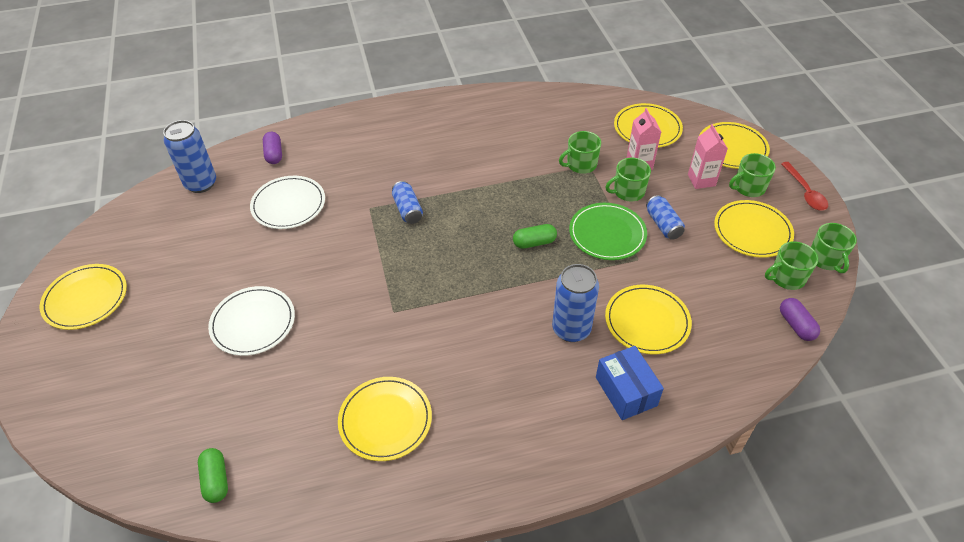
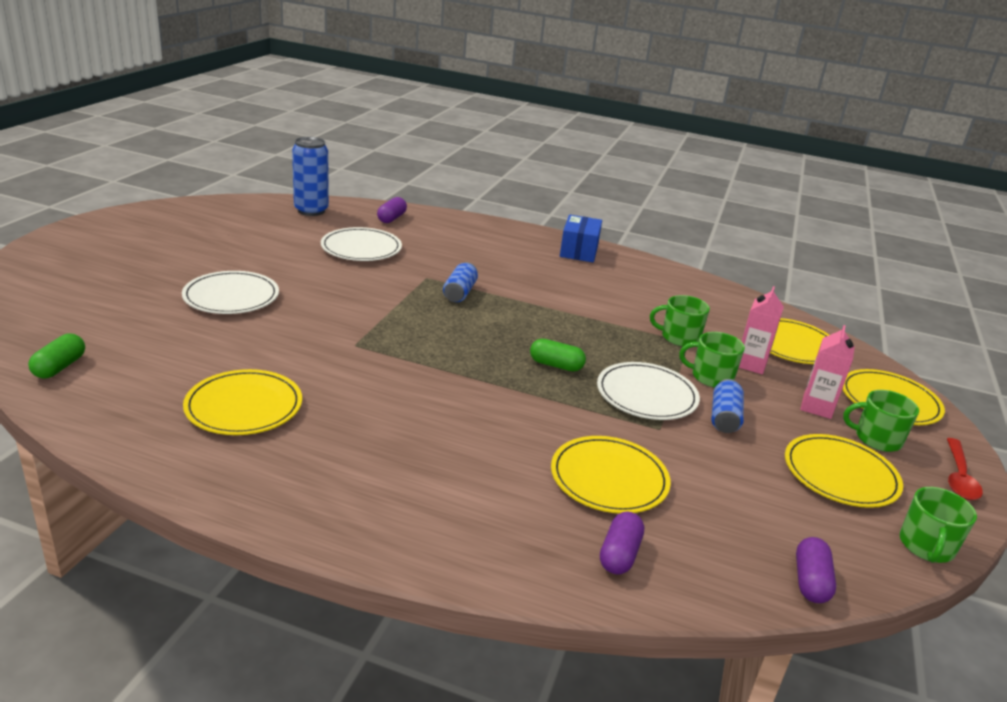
camera: 30 degrees right, 20 degrees down
(85, 299) = (138, 230): yellow plate -> none
(571, 329) = (513, 441): blue can -> none
(607, 233) = (646, 395): green plate -> white plate
(626, 391) = (511, 518): blue box -> blue box (579, 251)
(700, 376) = (619, 554): none -> purple capsule
(786, 277) = (845, 534): green mug -> none

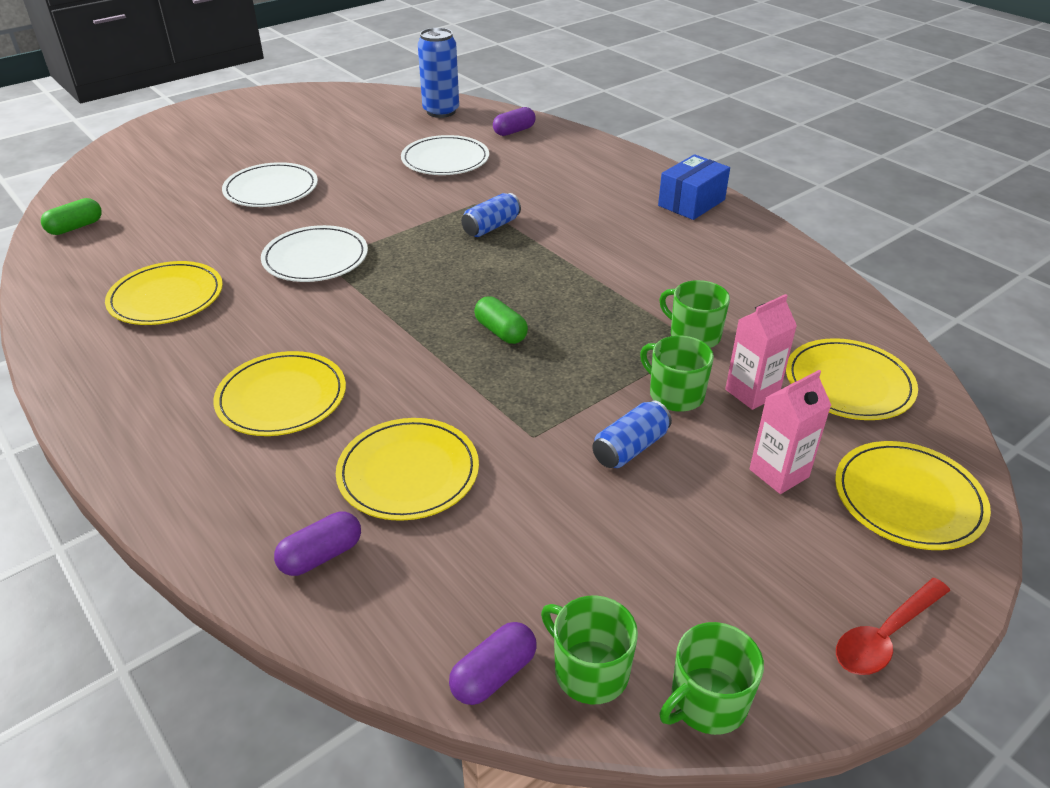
camera: 35 degrees right, 10 degrees up
(646, 395) = (566, 393): white plate -> white plate (315, 258)
(840, 474) = (701, 567): yellow plate -> yellow plate (281, 397)
(877, 439) = (817, 541): green mug -> green mug (589, 670)

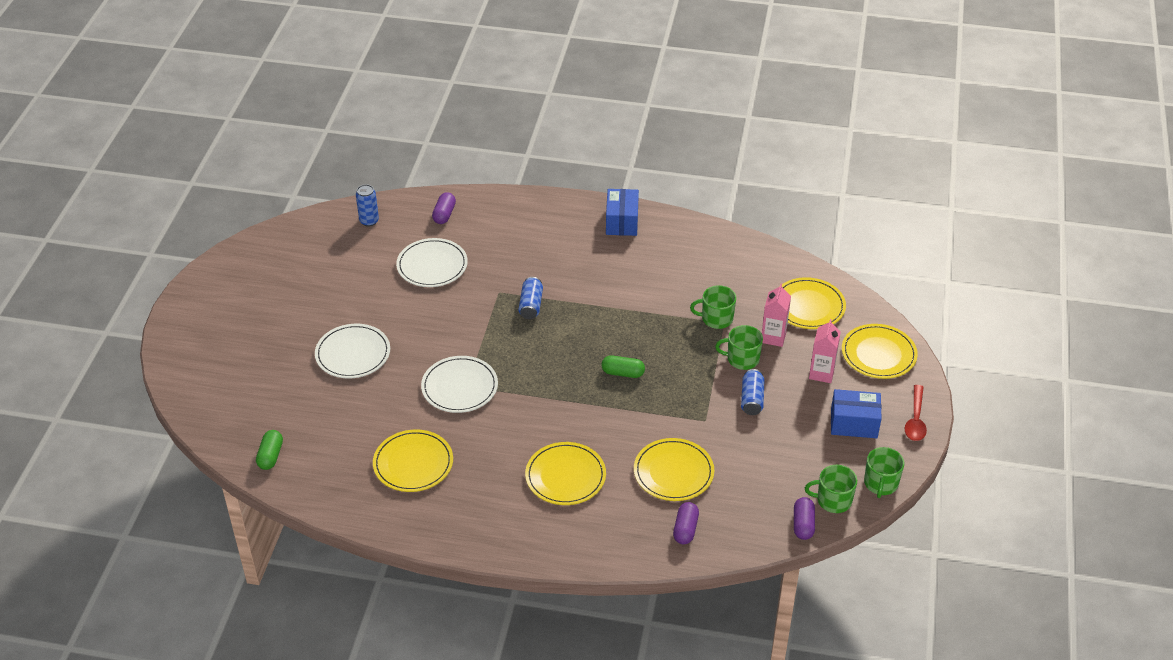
camera: 40 degrees left, 5 degrees up
(441, 111) = (369, 221): blue can -> blue can, size x0.62
(759, 572) = (854, 423): none -> blue box

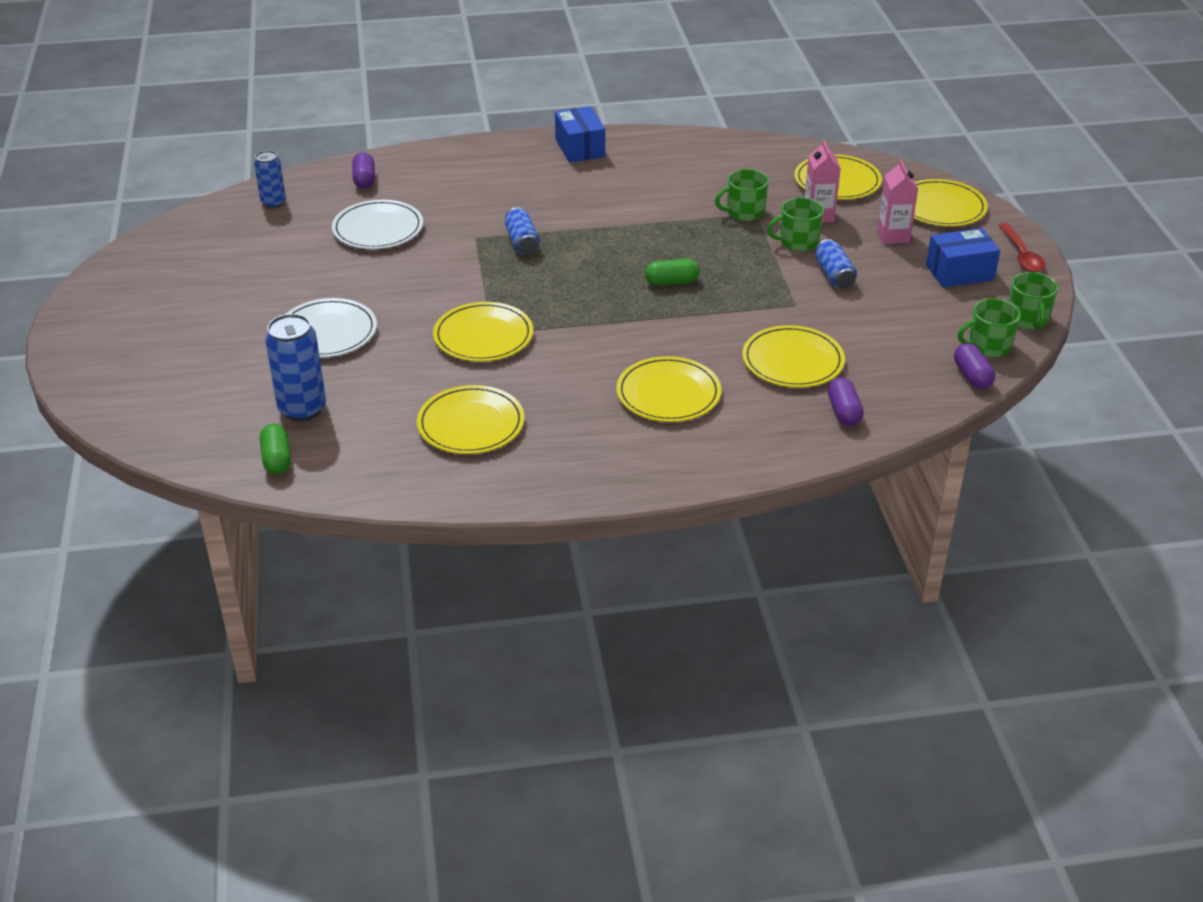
camera: 20 degrees left, 5 degrees down
(306, 417) = (302, 409): none -> blue can
(459, 387) = (483, 336): white plate -> yellow plate

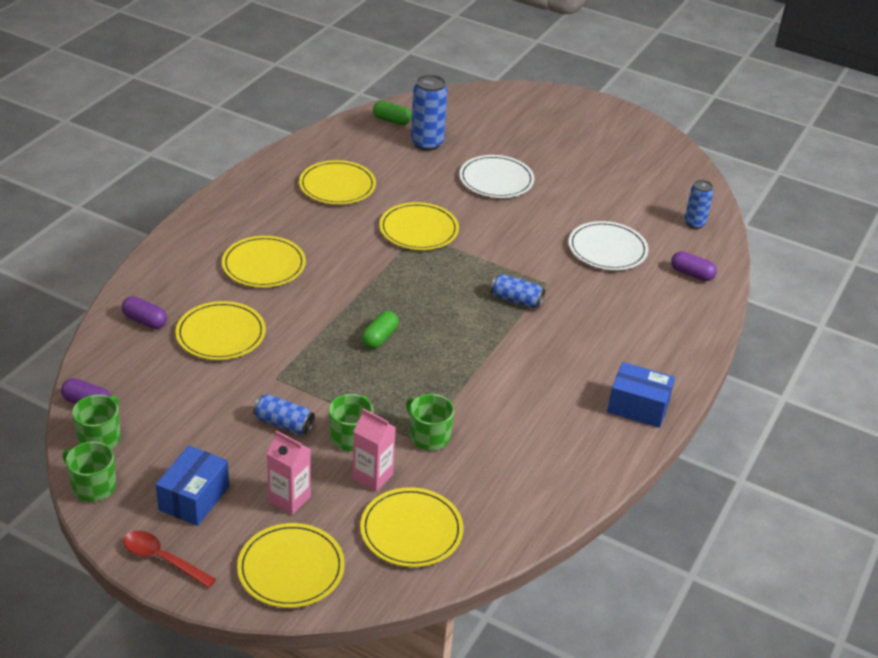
camera: 125 degrees right, 0 degrees up
(744, 212) = (429, 436): green mug -> green mug turned 60 degrees counterclockwise

